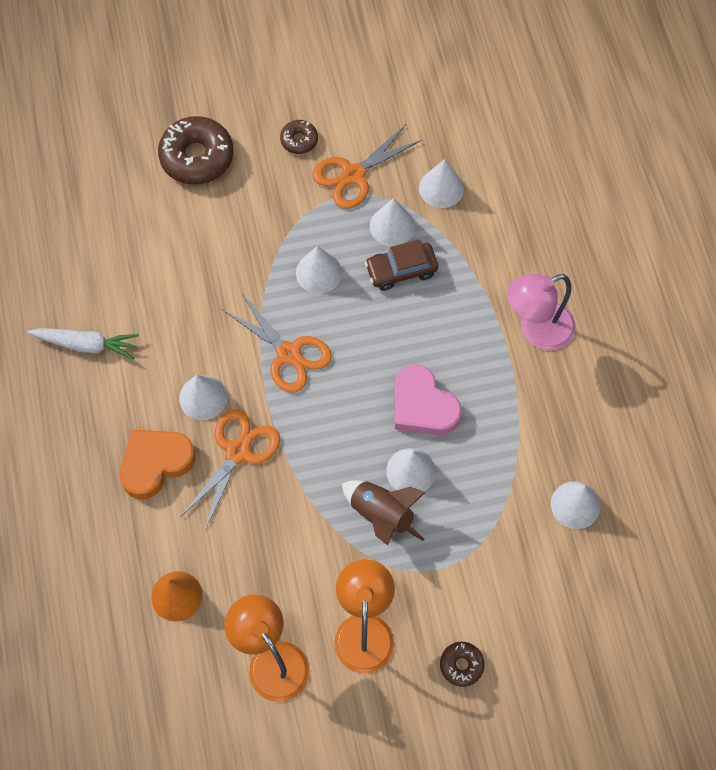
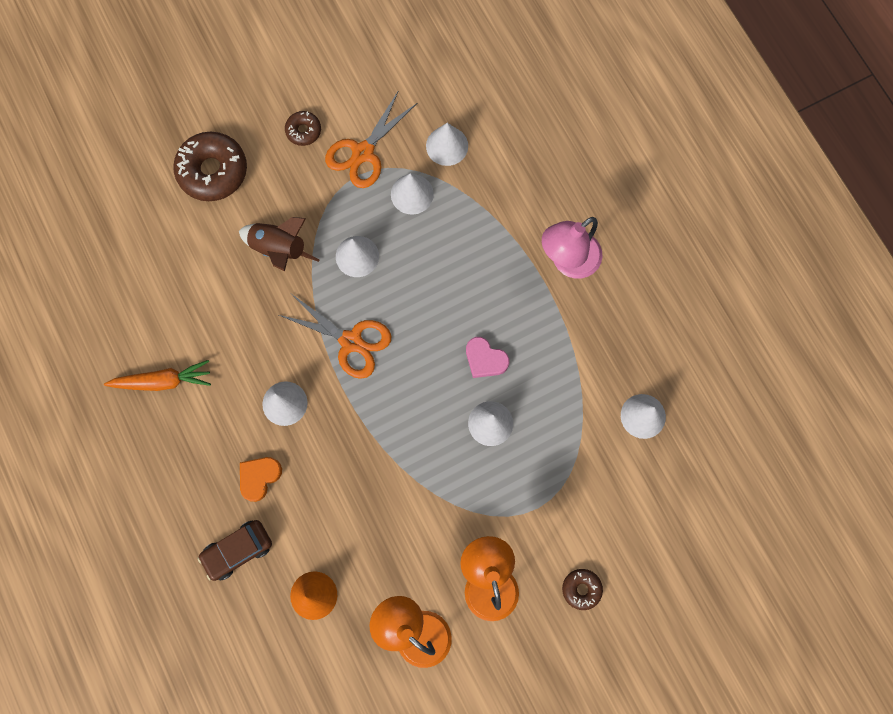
camera: 15 degrees left, 10 degrees up
(86, 345) = (163, 381): white carrot -> orange carrot
(155, 463) = (259, 477): orange heart -> orange heart, size x0.65
(238, 452) = (331, 446): orange scissors -> none
(381, 515) = (475, 471): brown rocket -> brown rocket (279, 249)
(401, 270) = (431, 235): brown car -> brown car (237, 550)
(422, 406) = (485, 359): pink heart -> pink heart, size x0.65

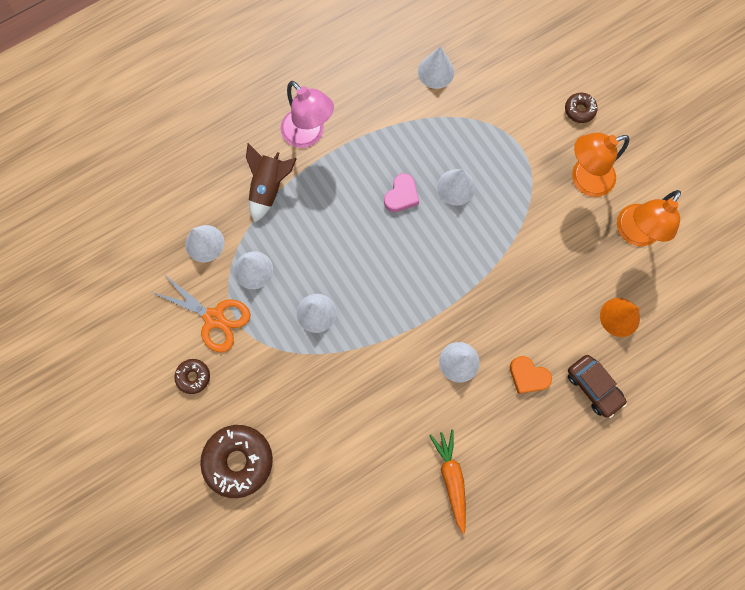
camera: 95 degrees left, 0 degrees up
(279, 249) = (314, 385): brown rocket -> brown rocket (269, 188)
(351, 341) = (396, 309): orange scissors -> none

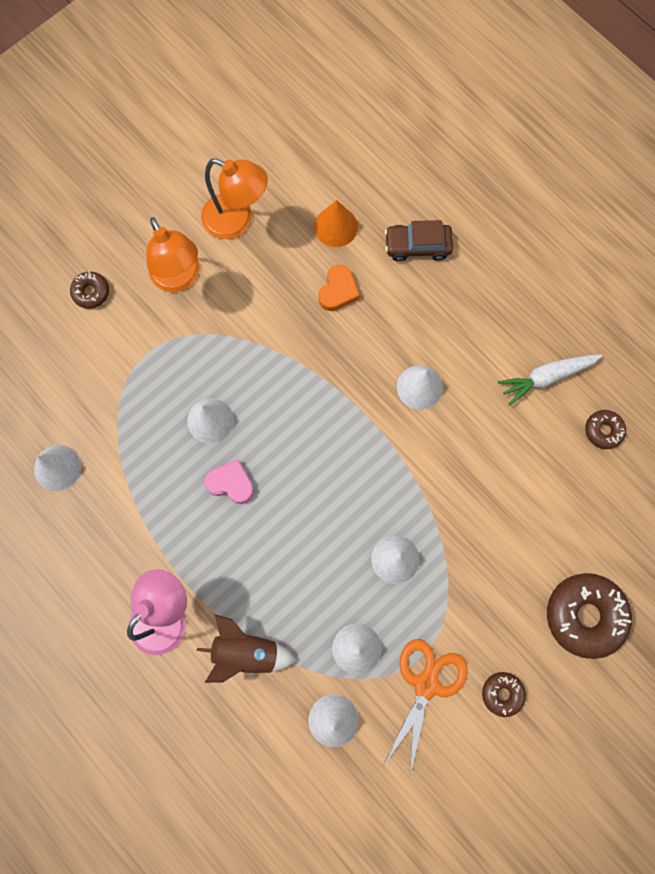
camera: 100 degrees left, 0 degrees up
(394, 519) = (603, 430): none -> brown donut
(451, 478) = (546, 377): orange carrot -> white carrot
(527, 376) = (420, 313): orange heart -> orange heart (338, 291)
(593, 387) = (417, 246): brown car -> brown car turned 135 degrees counterclockwise

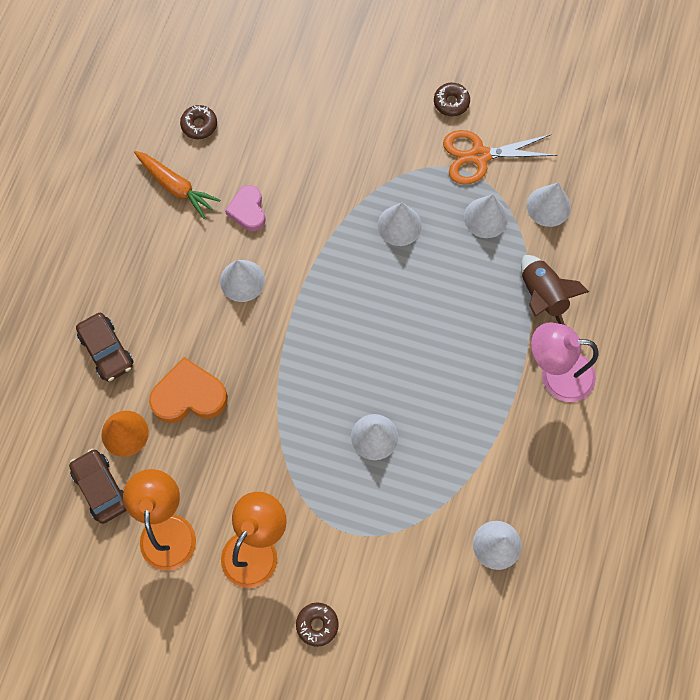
camera: 120 degrees left, 5 degrees down
(231, 483) = (418, 387): pink heart -> pink heart (248, 210)
(301, 188) = (101, 488): none -> brown car
(338, 291) = (189, 395): orange heart -> orange heart, size x1.55
(546, 377) = (176, 187): white carrot -> orange carrot
(585, 615) = (357, 74): brown donut -> none

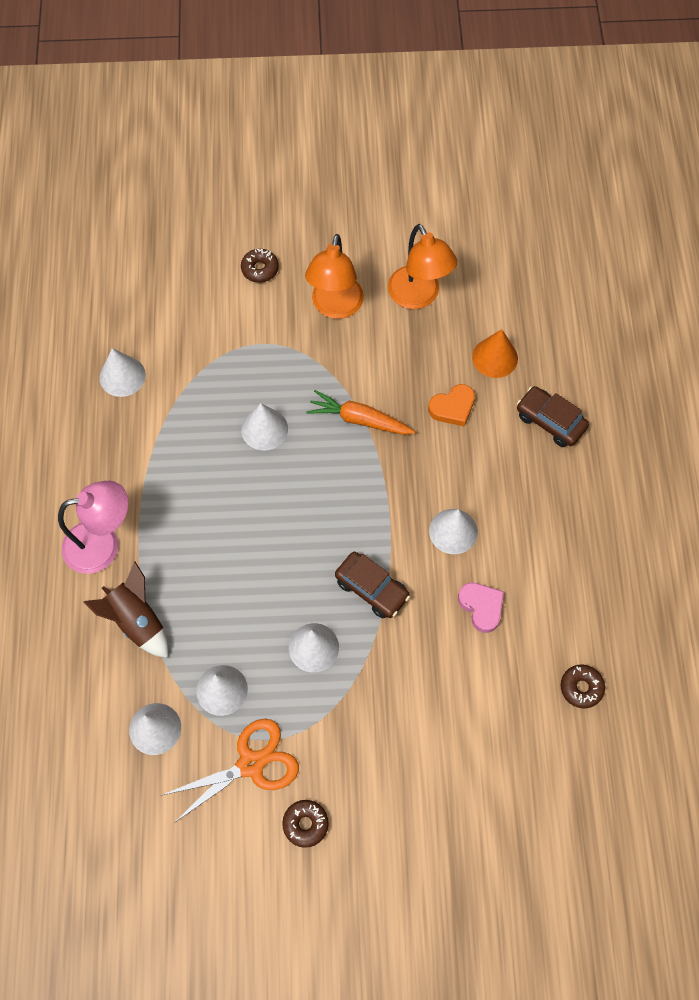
camera: 160 degrees right, 5 degrees down
(101, 488) = (492, 309): brown car -> brown car (371, 589)
(176, 187) = (569, 606): orange carrot -> orange carrot (359, 419)
(189, 395) = (452, 407): orange heart -> orange heart, size x0.65

